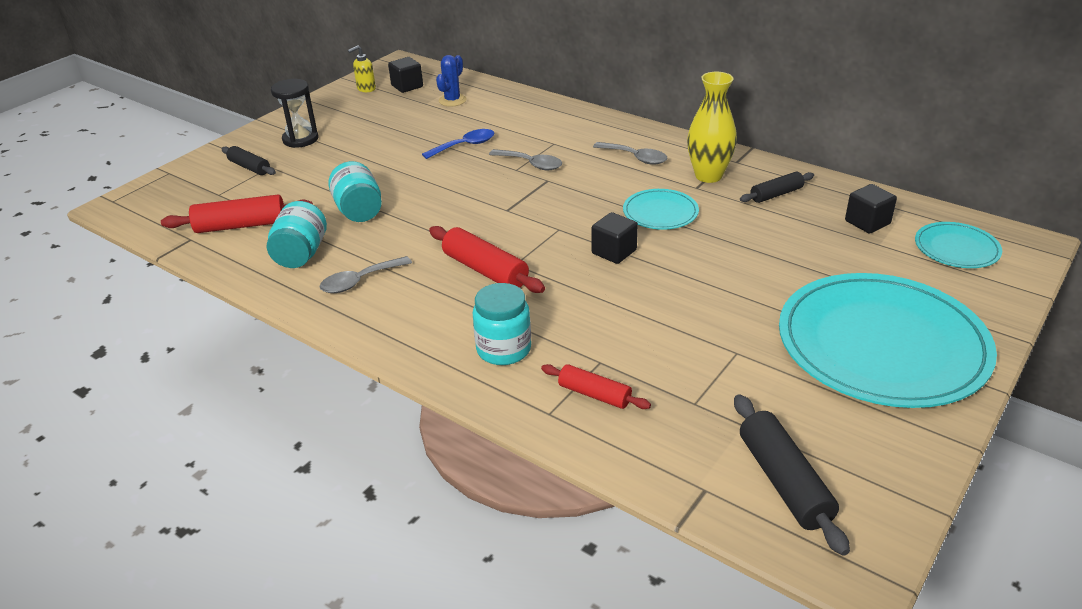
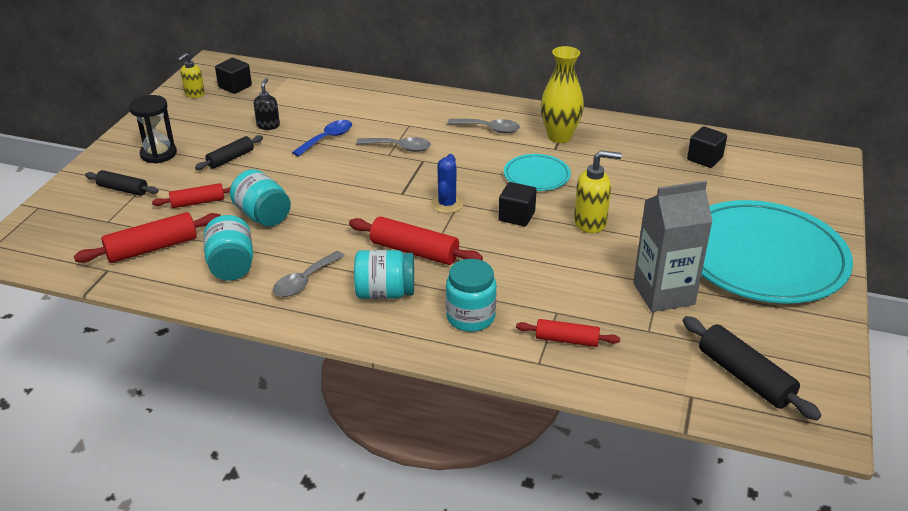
camera: 20 degrees left, 0 degrees up
(307, 189) = (198, 202): none -> red rolling pin
(416, 126) = (268, 125): none -> black soap dispenser
(431, 307) = (385, 293): none -> turquoise jar
(452, 100) = (289, 95): blue cactus -> blue cactus (447, 204)
(693, 271) = (590, 222): none -> yellow soap dispenser
(735, 365) = (663, 293): none -> grey carton
(776, 194) = (623, 145): black rolling pin -> black rolling pin (230, 159)
(956, 248) = (779, 170): turquoise plate -> none

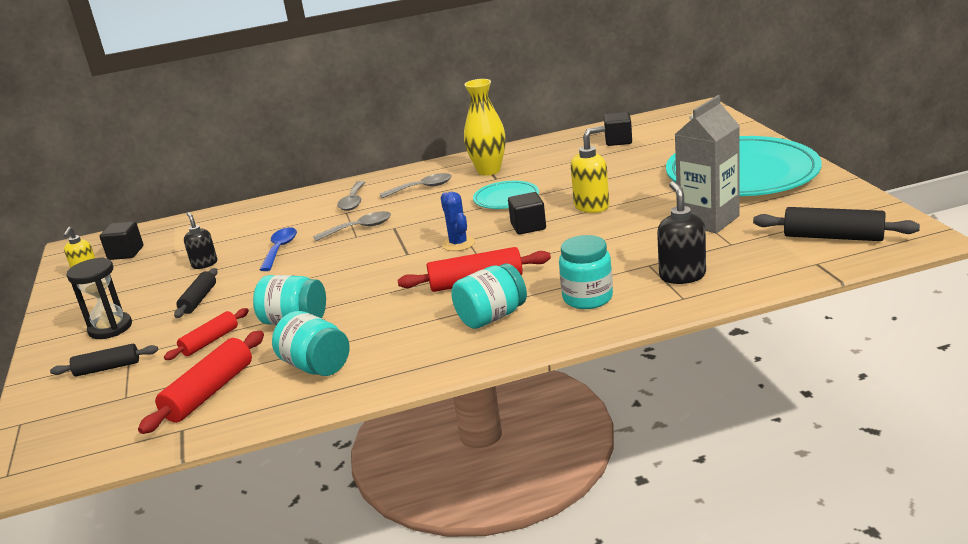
camera: 30 degrees left, 10 degrees down
(304, 281) = (405, 343): grey spoon -> grey spoon (353, 201)
(567, 340) = (682, 276): red rolling pin -> black soap dispenser

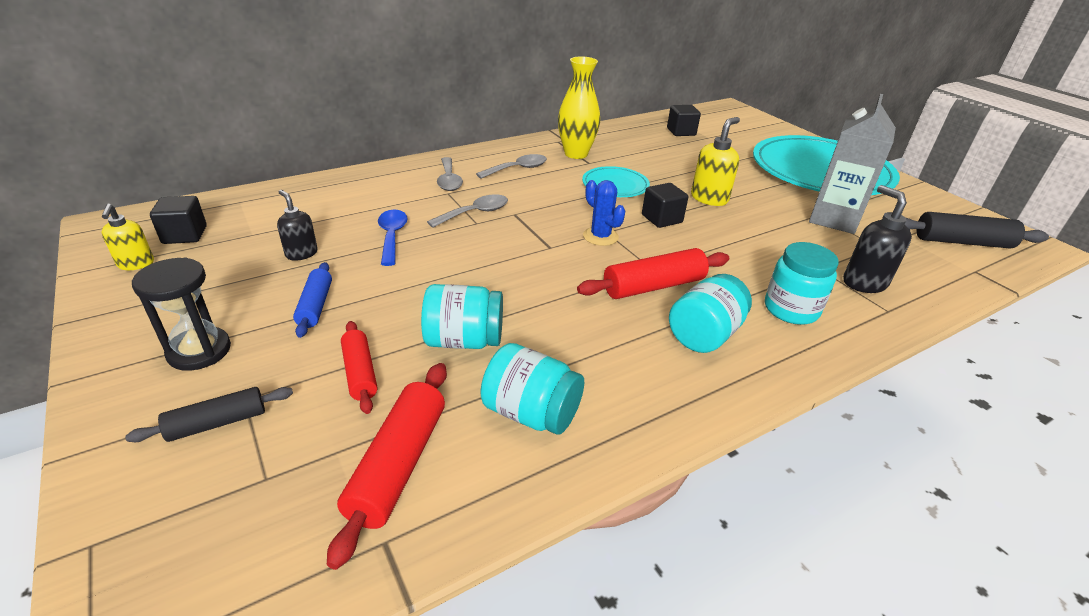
camera: 20 degrees left, 10 degrees up
(199, 300) = (315, 306): black rolling pin -> blue rolling pin
(210, 341) = (360, 373): red rolling pin -> red rolling pin turned 45 degrees counterclockwise

